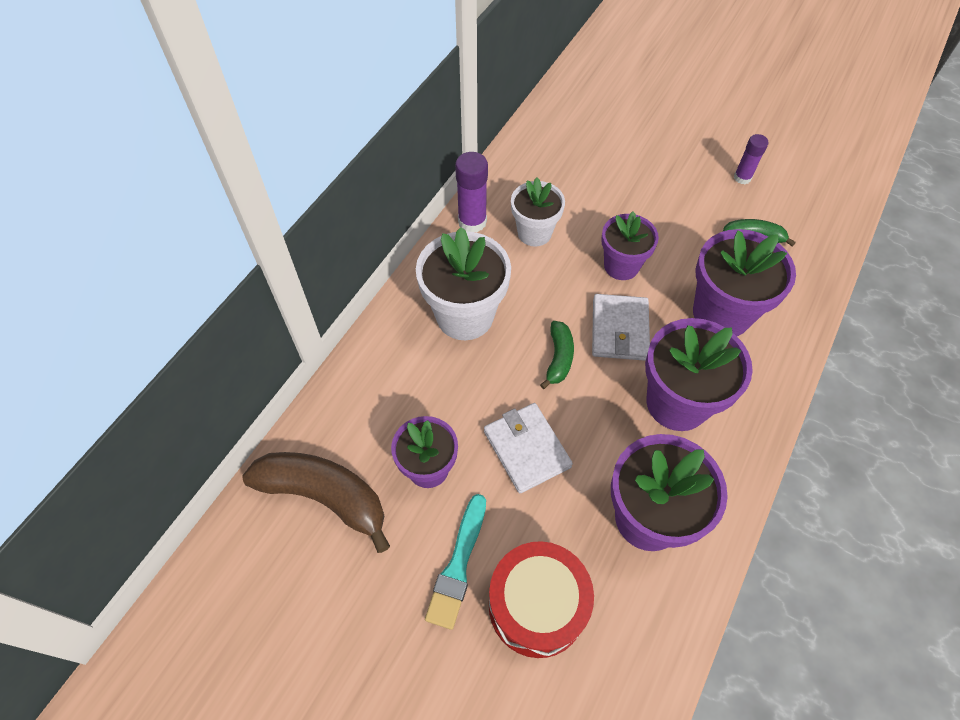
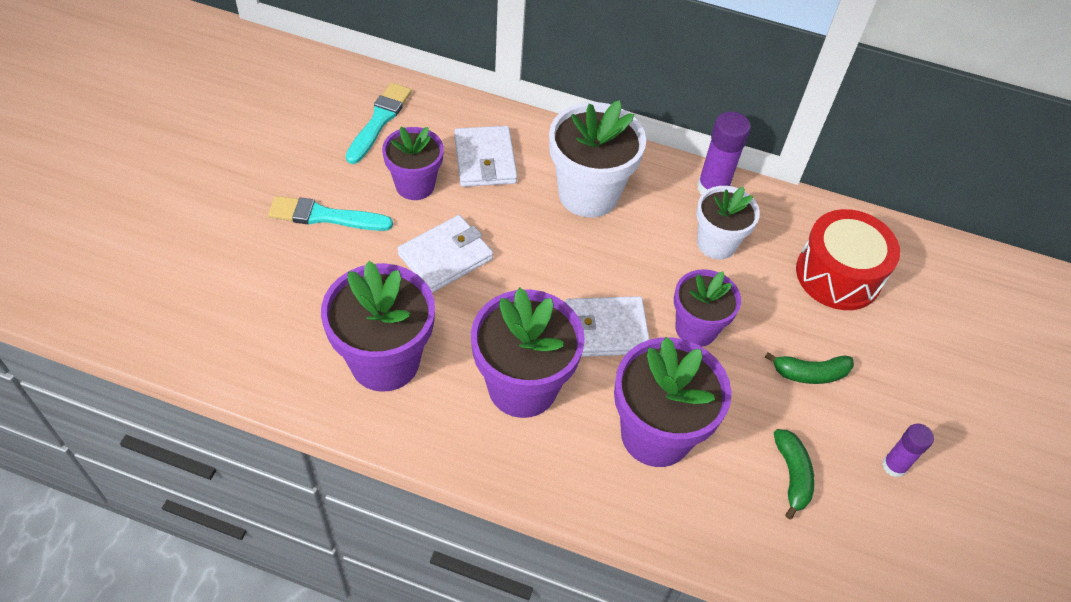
camera: 75 degrees right, 5 degrees down
(325, 496) = (379, 121): brown banana -> turquoise brush
(404, 397) = (485, 160): none -> white wallet
(537, 605) = (292, 276): red drum -> red drum (838, 275)
(558, 358) = (555, 276): green banana -> green banana (809, 373)

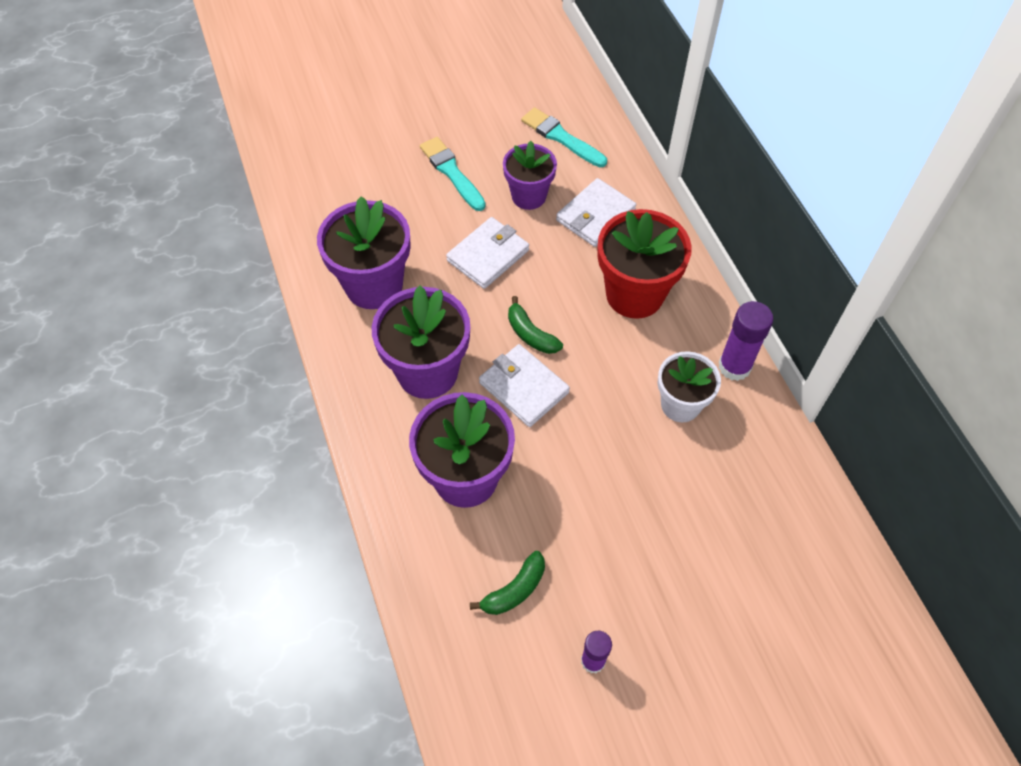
camera: 55 degrees right, 5 degrees up
(379, 121) = (561, 137): turquoise brush -> turquoise brush turned 120 degrees counterclockwise
(445, 256) = (488, 255): white wallet -> white wallet turned 60 degrees counterclockwise
(588, 194) = (634, 294): white flower pot -> red flower pot
(696, 329) = (584, 443): purple flower pot -> none
(809, 373) = (621, 547): green banana -> green banana (530, 334)
(838, 275) = (744, 509): red drum -> none

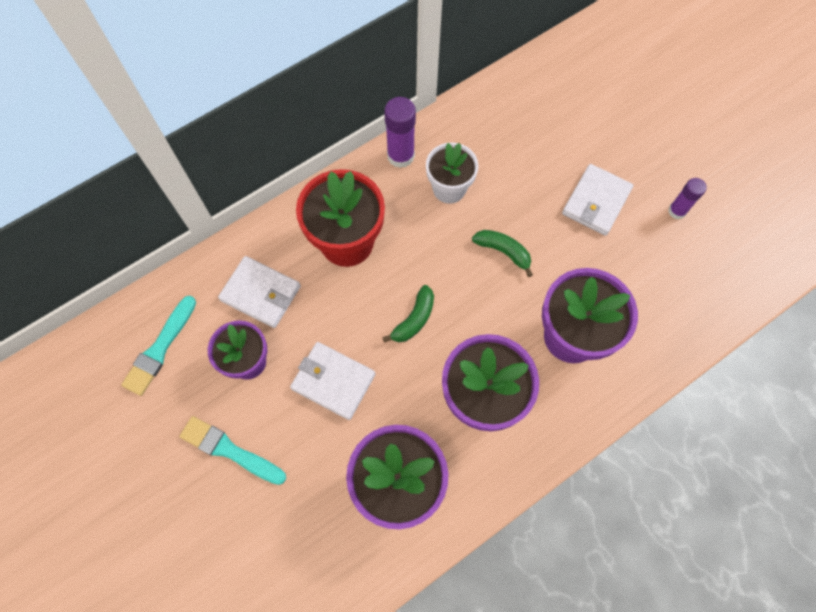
camera: 105 degrees left, 10 degrees up
(451, 172) = (229, 450): turquoise brush -> turquoise brush turned 75 degrees clockwise
(514, 590) = (649, 275): green banana -> green banana (503, 252)
(523, 388) = (471, 311): white wallet -> white wallet (596, 202)

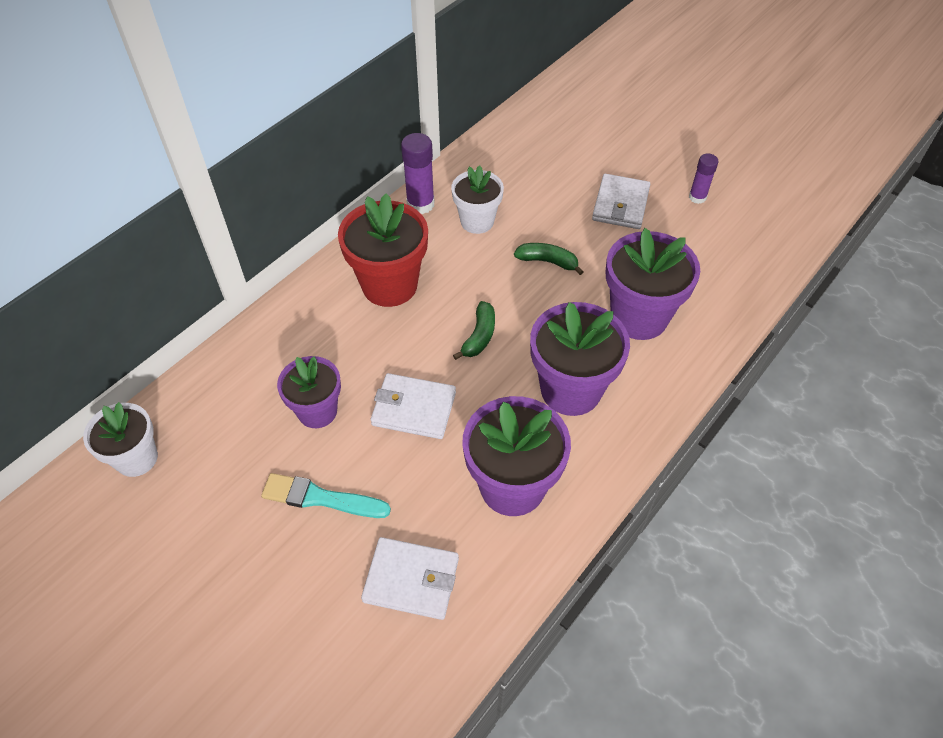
camera: 15 degrees left, 15 degrees down
(85, 369) = (136, 458): none -> white flower pot
(160, 349) = (216, 421): turquoise brush -> none
(261, 293) = (313, 347): white wallet -> white wallet (411, 580)

